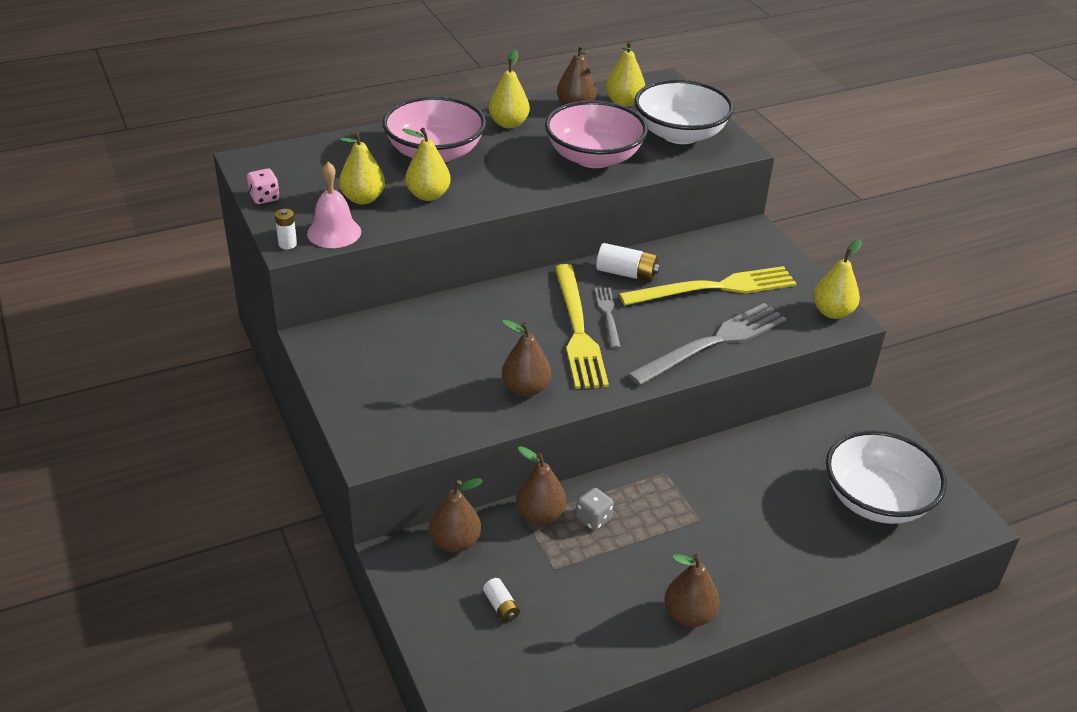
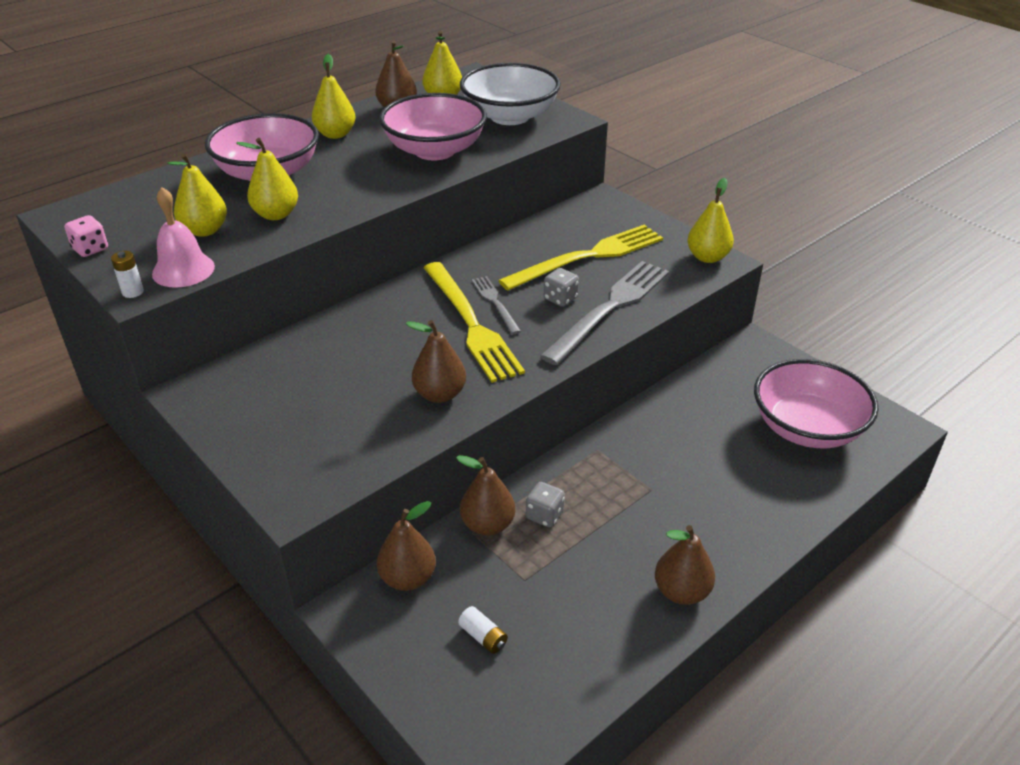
camera: 15 degrees left, 0 degrees up
(626, 273) = (497, 260): white battery -> none
(670, 324) = (560, 299): none -> grey dice
(876, 500) = (807, 428): white bowl -> pink bowl

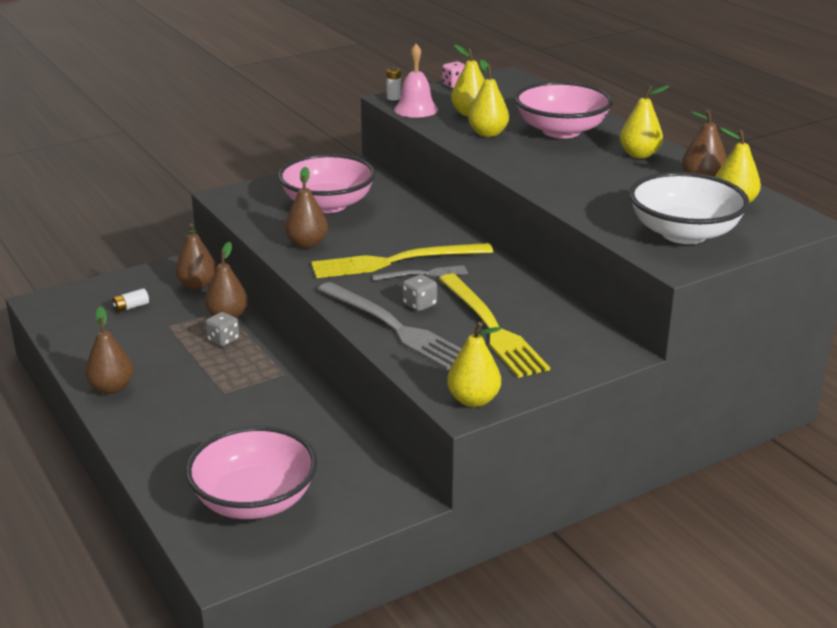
camera: 100 degrees right, 10 degrees down
(435, 150) = (600, 193): pink bowl -> pink bowl (328, 204)

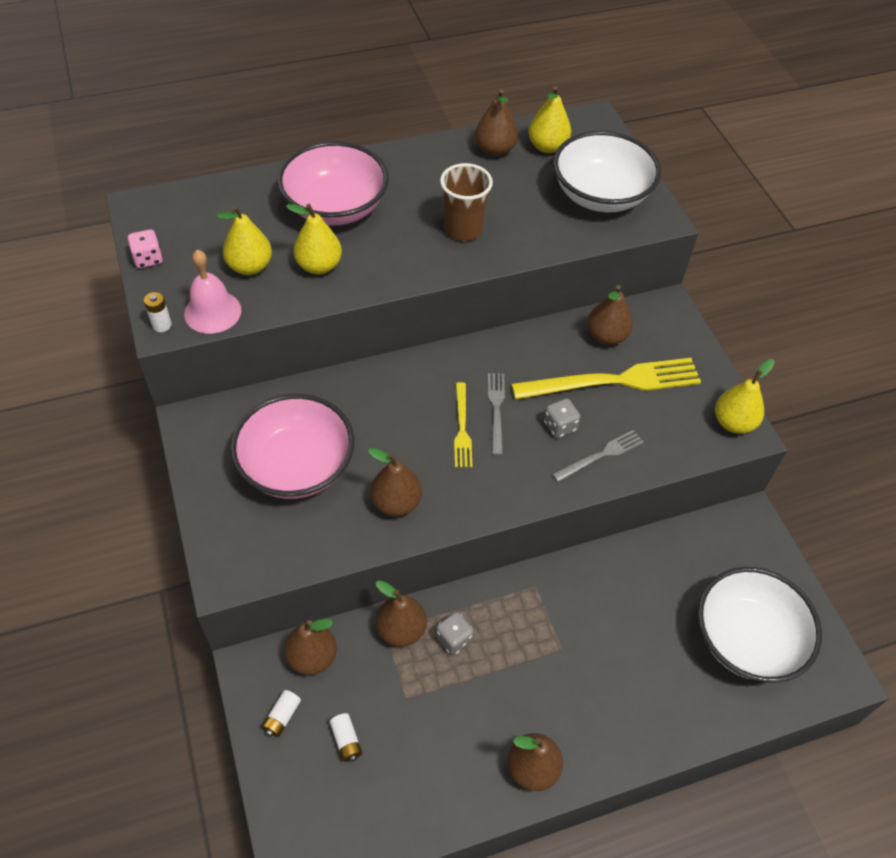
camera: 80 degrees left, 25 degrees up
(148, 281) = (282, 717): none -> white battery
(254, 501) = (747, 639): pink bowl -> white bowl
(394, 327) = (601, 455): grey fork -> grey fork, size x0.51
(395, 261) = (462, 428): yellow fork -> yellow fork, size x0.51
(550, 320) = (606, 336): none -> brown pear
(576, 178) = (463, 229): none -> brown cup
(639, 155) = (419, 170): yellow pear -> none

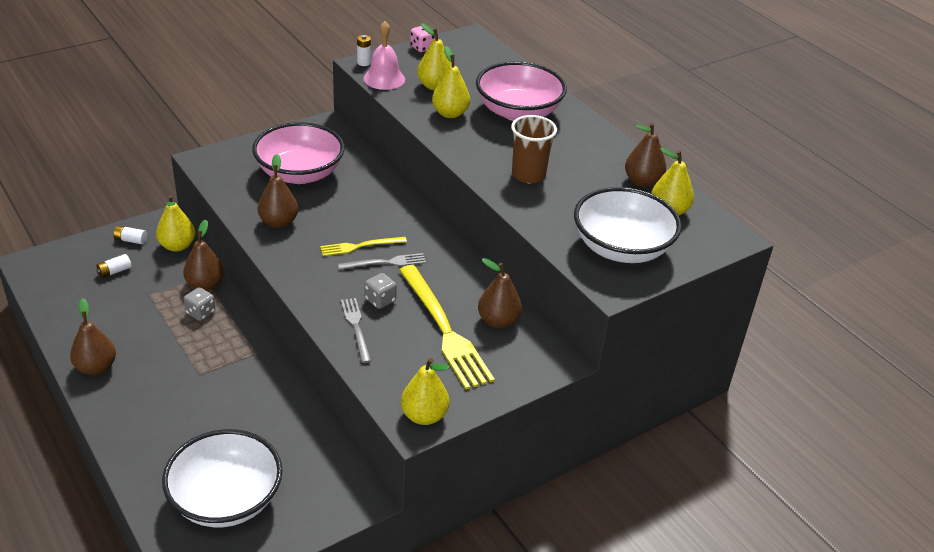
camera: 75 degrees right, 15 degrees down
(312, 657) = (177, 246): brown pear -> yellow pear
(601, 455) = (356, 327): grey fork -> grey fork turned 150 degrees counterclockwise

